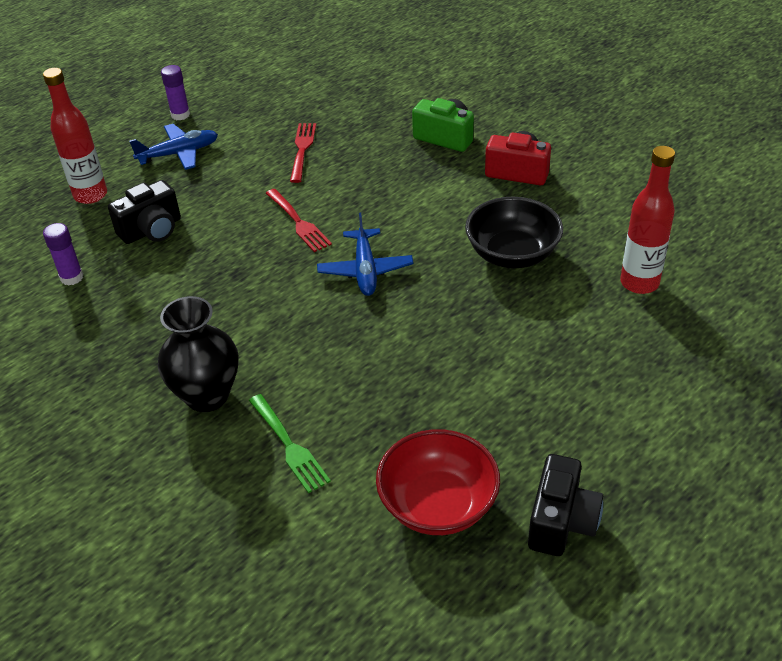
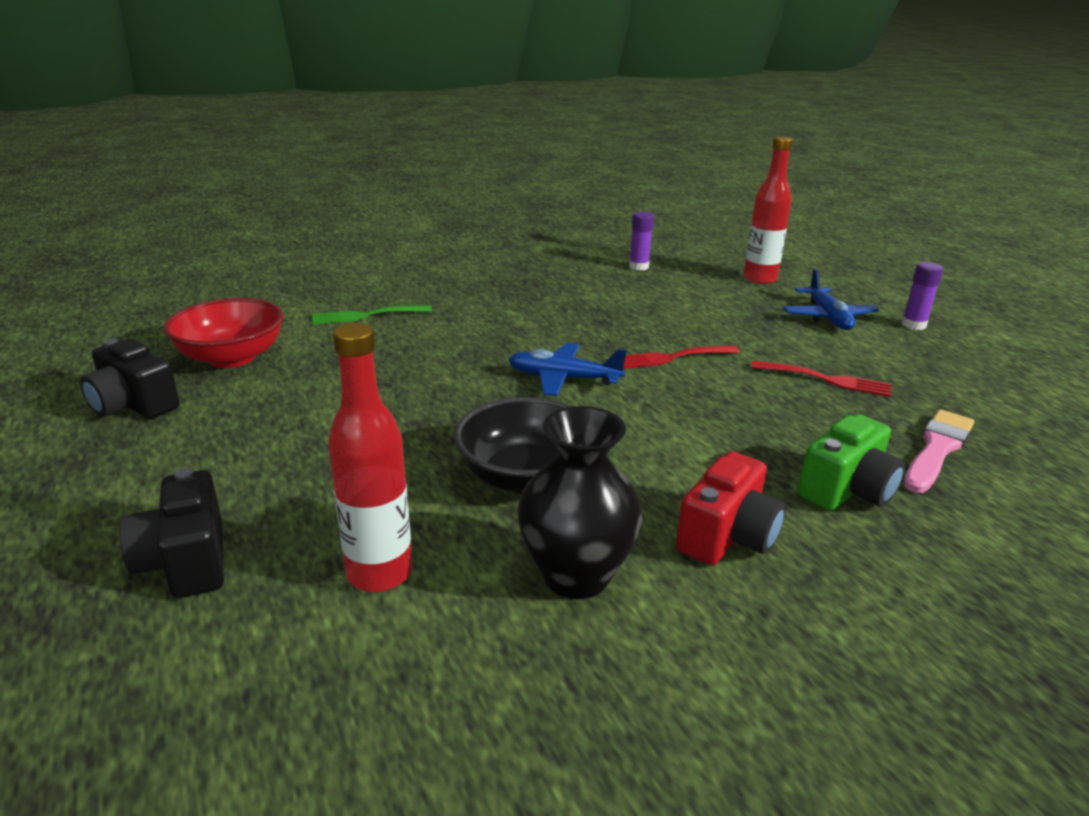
camera: 105 degrees right, 15 degrees down
(152, 230) = (691, 296): black camera -> black camera (186, 561)
(207, 395) = (453, 296): black vase -> black vase (576, 576)
(379, 109) = (937, 449): none -> pink brush

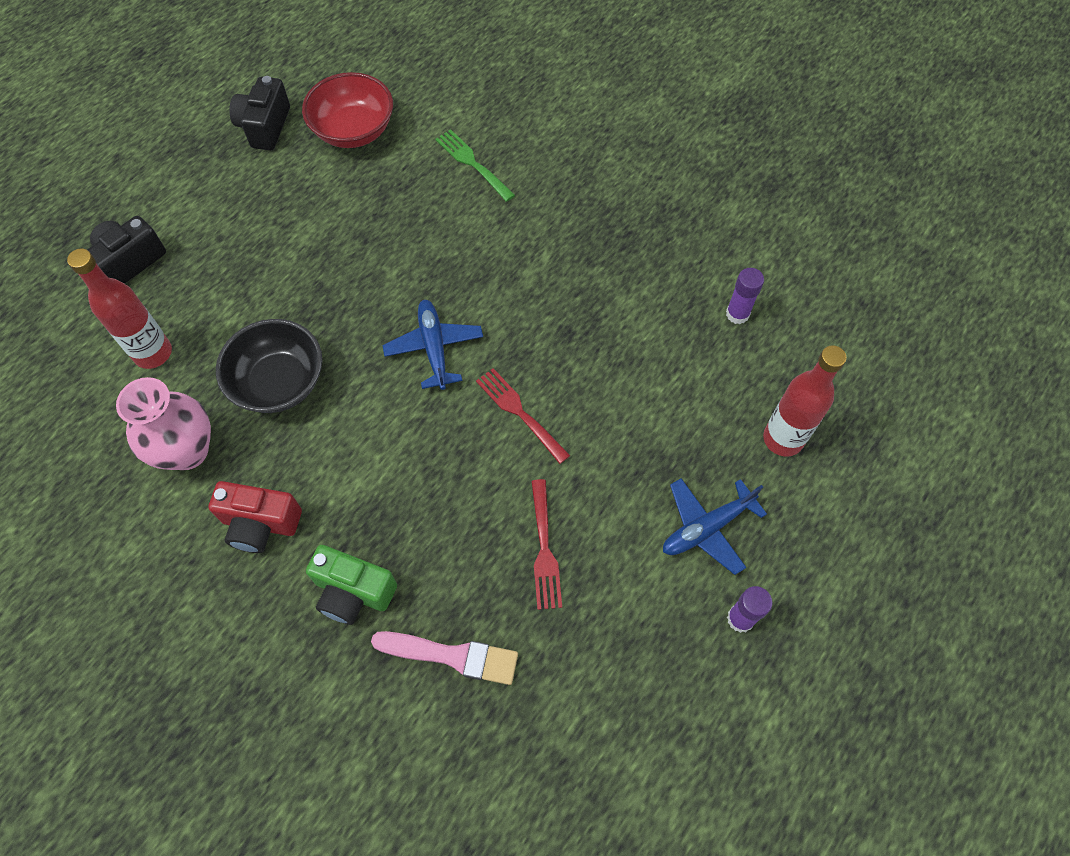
camera: 65 degrees right, 35 degrees up
(576, 576) = (187, 451): black vase -> pink vase

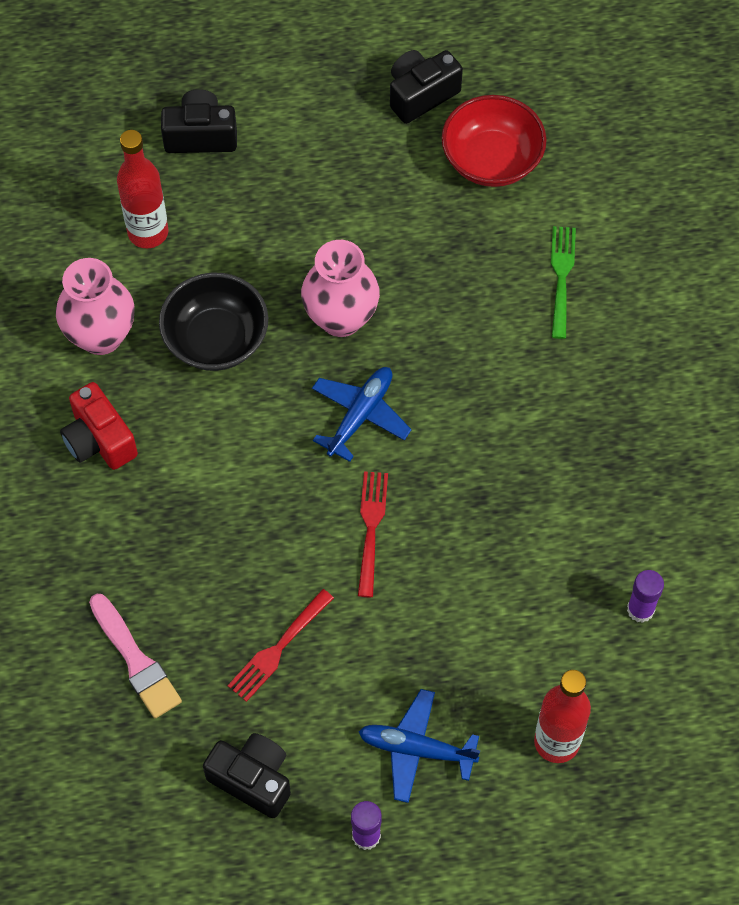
camera: 45 degrees right, 0 degrees up
(353, 592) = (114, 550): green camera -> none
(355, 298) = (341, 318): none -> pink vase
(625, 658) = (252, 779): none -> black camera

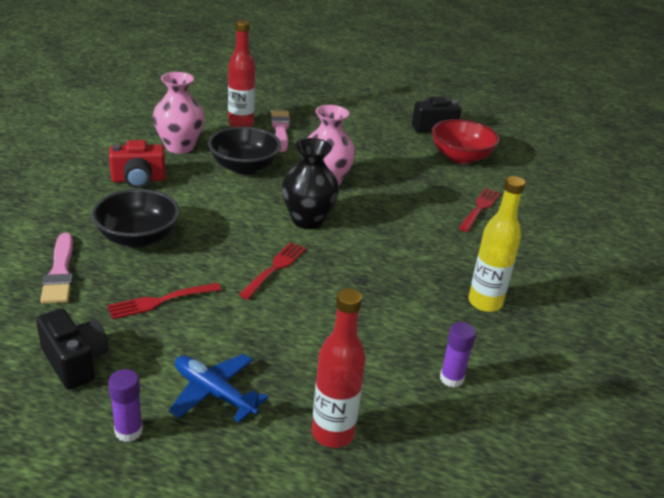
camera: 20 degrees right, 30 degrees down
(99, 440) = (138, 180): red camera -> red camera turned 90 degrees counterclockwise
(179, 555) = (138, 237): none -> black bowl
(201, 135) = (298, 105): black camera -> none
(211, 218) = (280, 129): none -> pink brush
(360, 415) = (307, 220): blue plane -> black vase
(562, 278) = (479, 209): green fork -> red fork
(632, 468) = (485, 303): none -> yellow bottle

